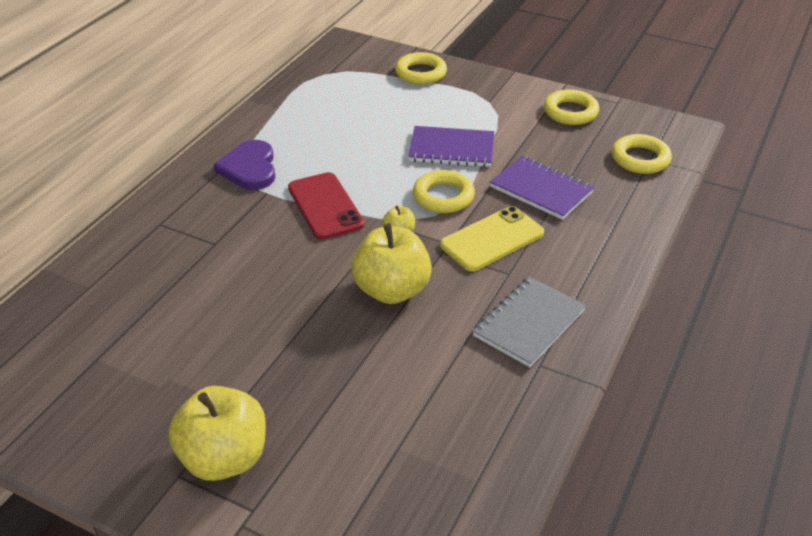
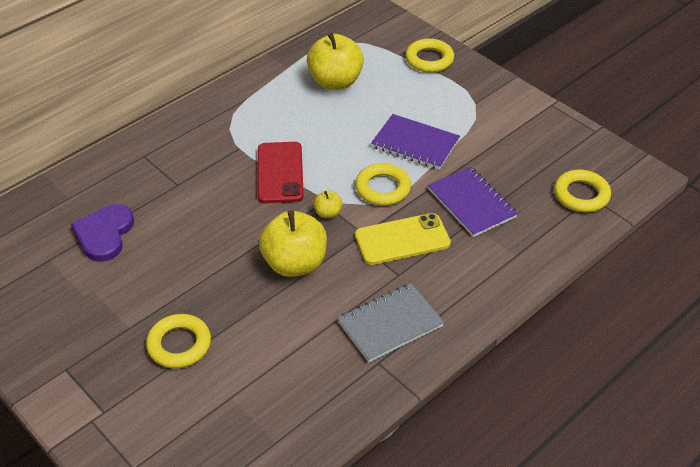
camera: 20 degrees right, 5 degrees up
(224, 458) = (102, 366): yellow apple -> yellow apple (335, 82)
(249, 168) = (236, 121): purple heart -> purple heart (104, 234)
(570, 112) = (544, 131): yellow ring -> yellow ring (179, 345)

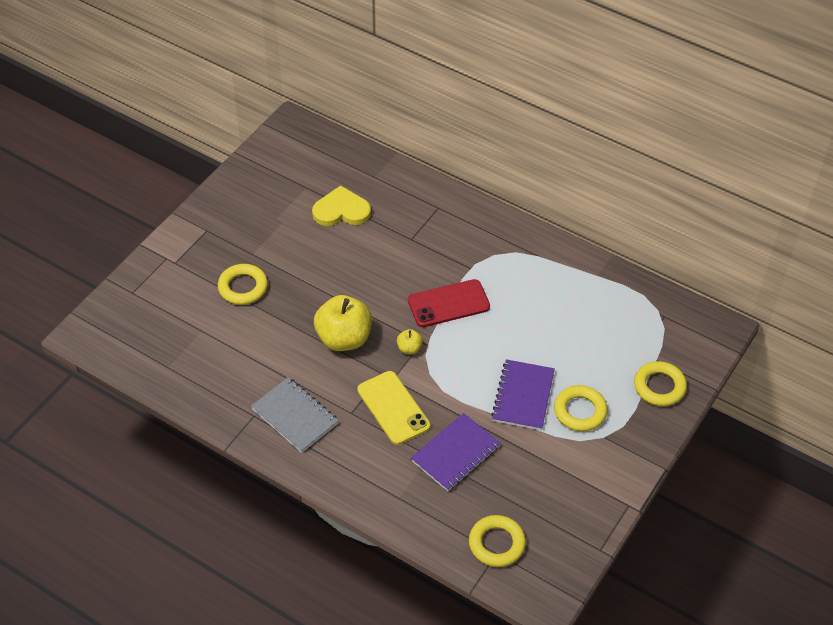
camera: 75 degrees right, 5 degrees up
(104, 234) = (341, 210): purple heart -> yellow heart
(335, 82) = (591, 316): yellow apple -> none
(383, 188) = (453, 382): yellow ring -> yellow ring (580, 411)

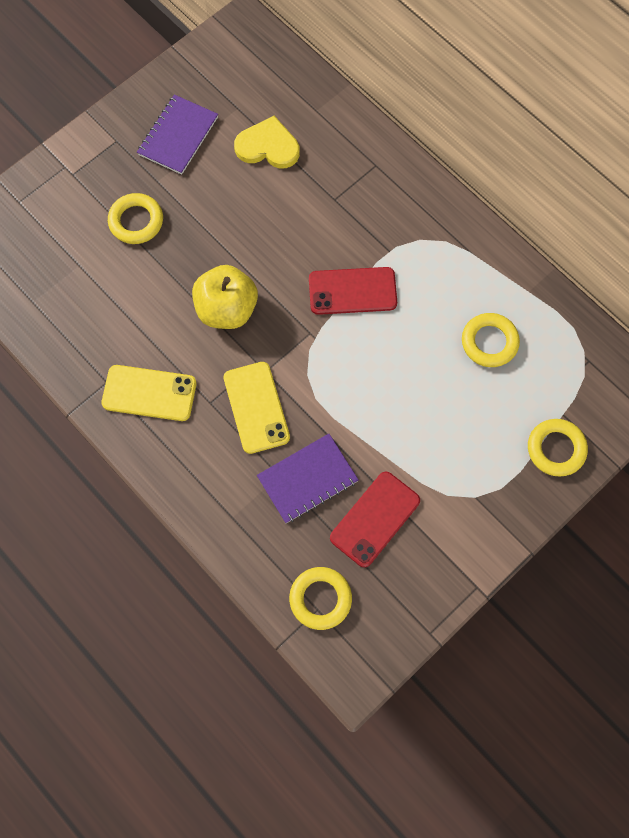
camera: 15 degrees right, 20 degrees up
(295, 416) = (149, 393): grey notebook -> yellow phone
(409, 348) = (294, 338): yellow apple -> none
(523, 396) = (401, 426): purple notebook -> purple notebook (178, 136)
(524, 472) = (375, 519): none -> red phone
(580, 411) = (458, 459): yellow ring -> yellow ring (489, 342)

